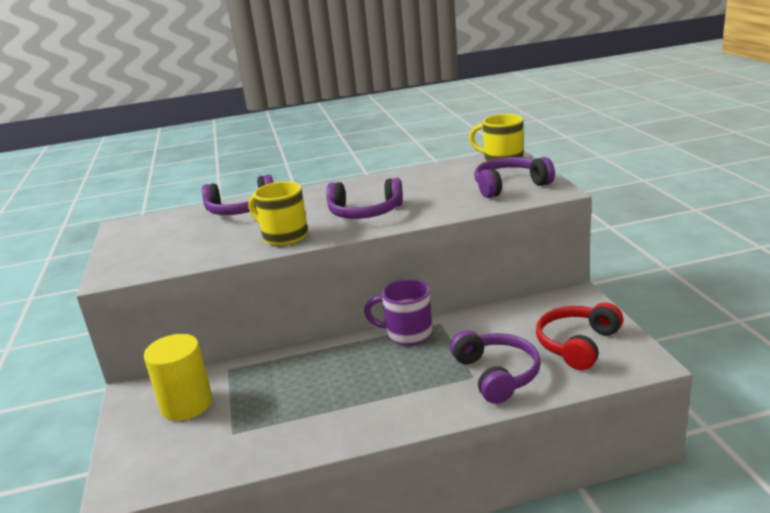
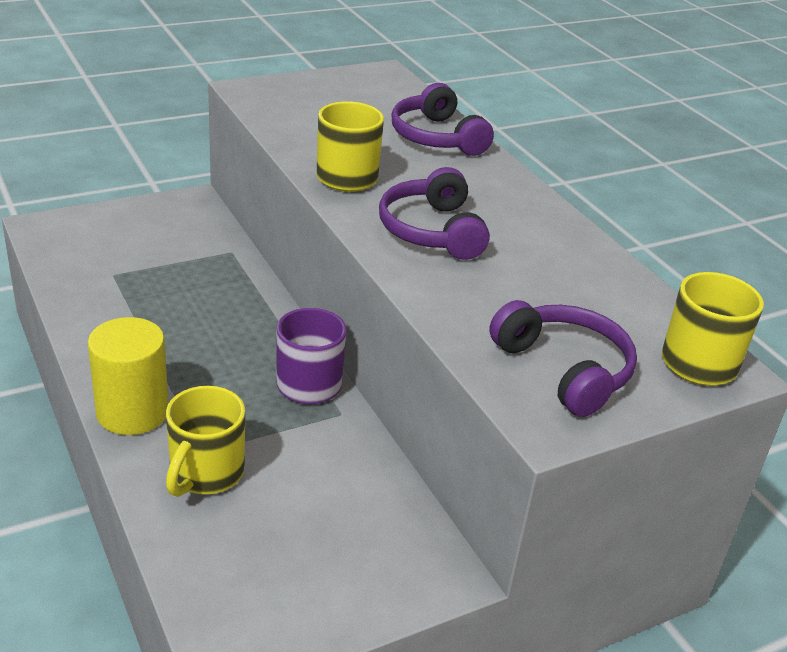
camera: 70 degrees right, 10 degrees up
(186, 404) = (166, 237): yellow cylinder -> yellow cylinder (132, 412)
(496, 374) = (205, 474): purple headphones -> yellow mug
(577, 344) = (282, 566): red headphones -> none

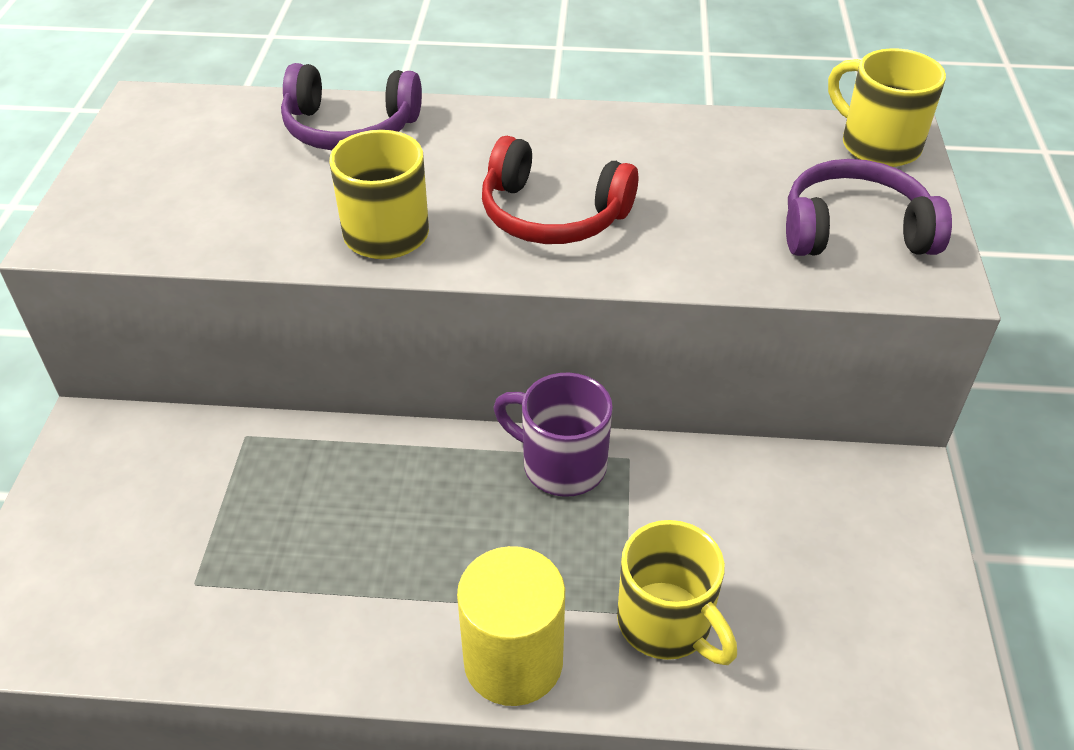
camera: 55 degrees left, 10 degrees up
(432, 231) = (552, 214): purple headphones -> red headphones

